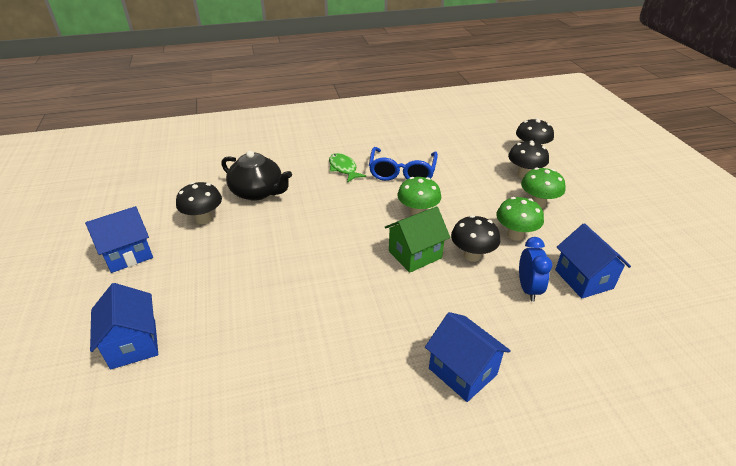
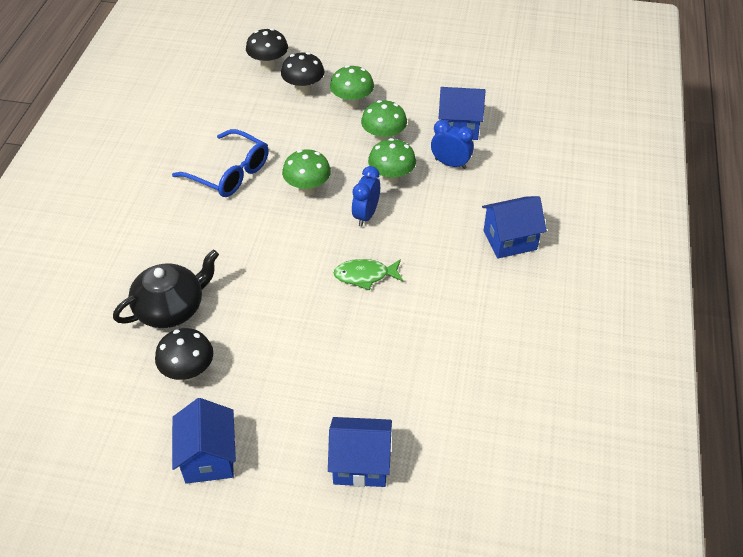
camera: 65 degrees left, 10 degrees up
(343, 168) = (183, 218): green fish -> green fish (365, 275)
(415, 254) = (366, 215): green house -> blue clock
(472, 255) = (391, 178): black mushroom -> green mushroom

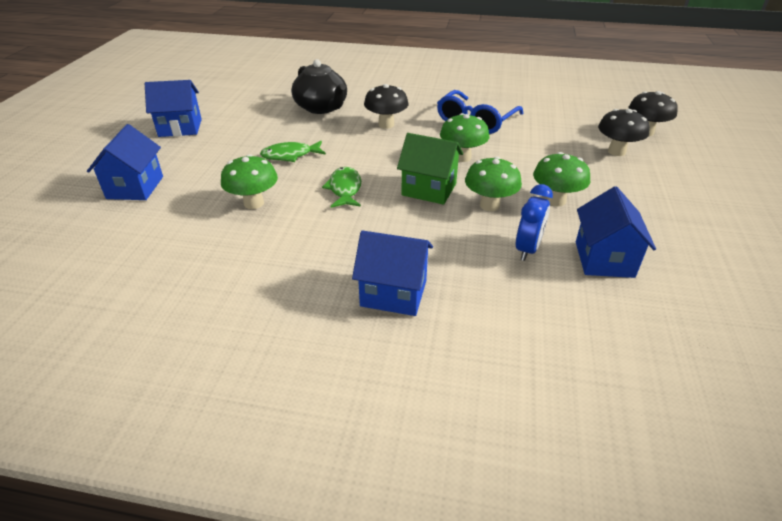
camera: 90 degrees right, 10 degrees down
(188, 372) = (259, 117): black mushroom -> black mushroom (386, 124)
(294, 326) = (290, 155): none -> green fish
(352, 103) = (610, 180): green mushroom -> green mushroom (254, 203)
(366, 215) = (429, 189): blue clock -> green house
(509, 240) = (393, 293): blue house -> blue house turned 60 degrees counterclockwise

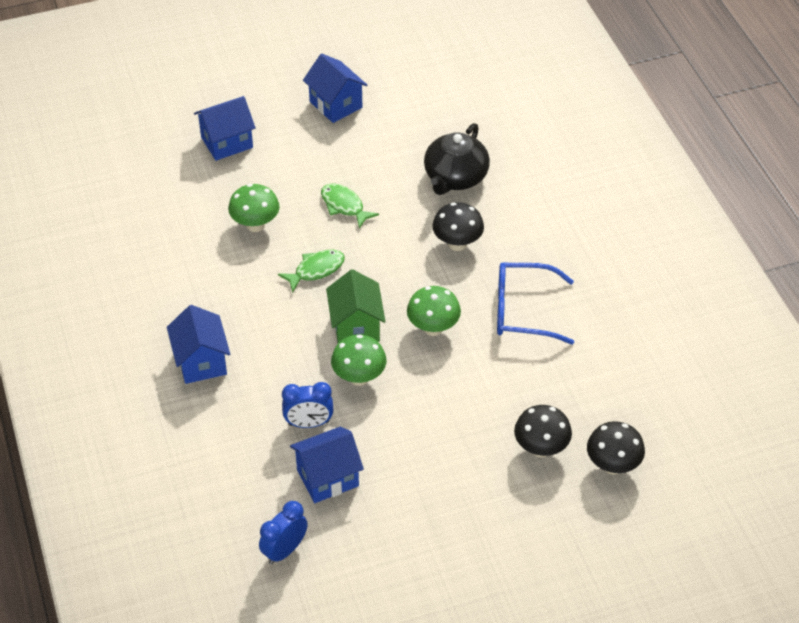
camera: 60 degrees right, 10 degrees up
(555, 200) = (401, 422): green mushroom -> none
(696, 318) = (284, 550): none -> blue clock

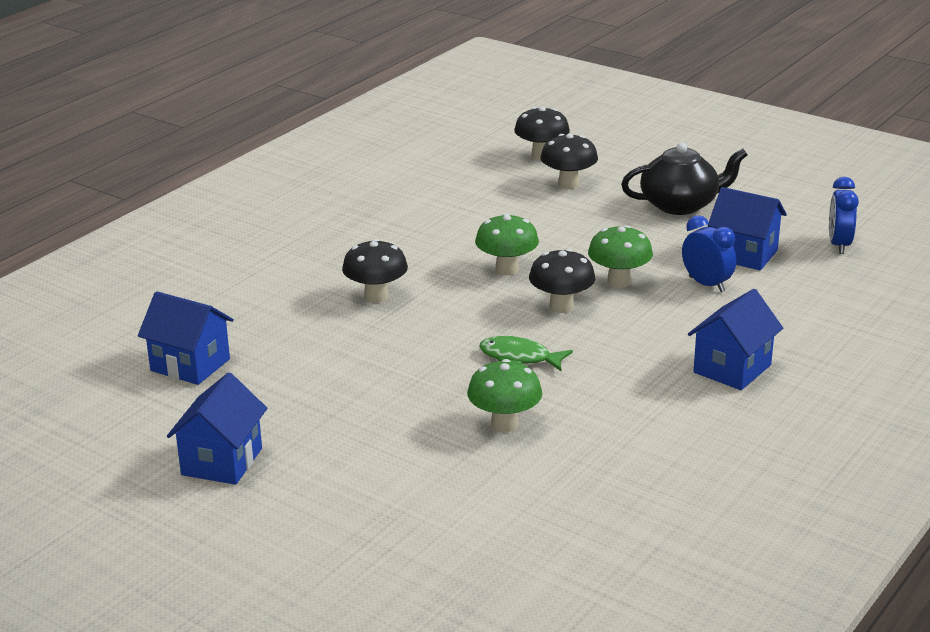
camera: 125 degrees left, 20 degrees down
(227, 142) = (389, 514): blue house -> blue house (190, 365)
(284, 550) = (839, 245): blue clock -> blue clock turned 90 degrees clockwise
(344, 206) = (401, 381): green fish -> none
(356, 326) = (561, 307): green house -> black mushroom
(455, 177) = (273, 333): black teapot -> black teapot (680, 205)
(523, 311) = (424, 237): blue glasses -> none

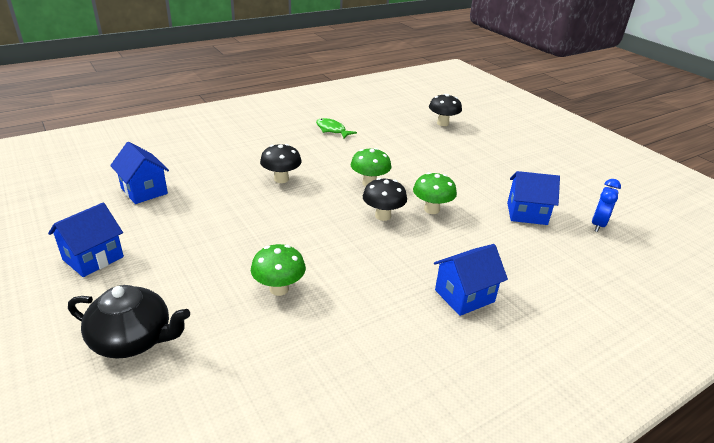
camera: 20 degrees right, 5 degrees up
(519, 358) = (329, 243): green fish -> green fish (332, 130)
(568, 184) = (446, 142): black mushroom -> none
(680, 205) = (505, 171): black teapot -> black teapot (133, 339)
(706, 284) = (488, 227): blue clock -> none
(744, 254) = (526, 213): blue house -> blue house turned 45 degrees counterclockwise

